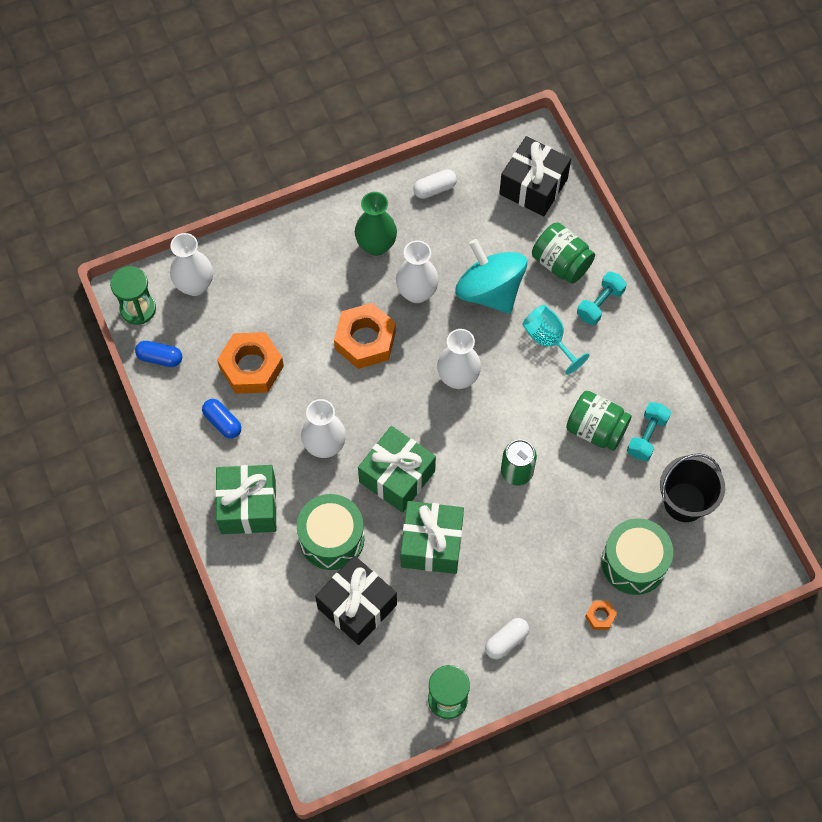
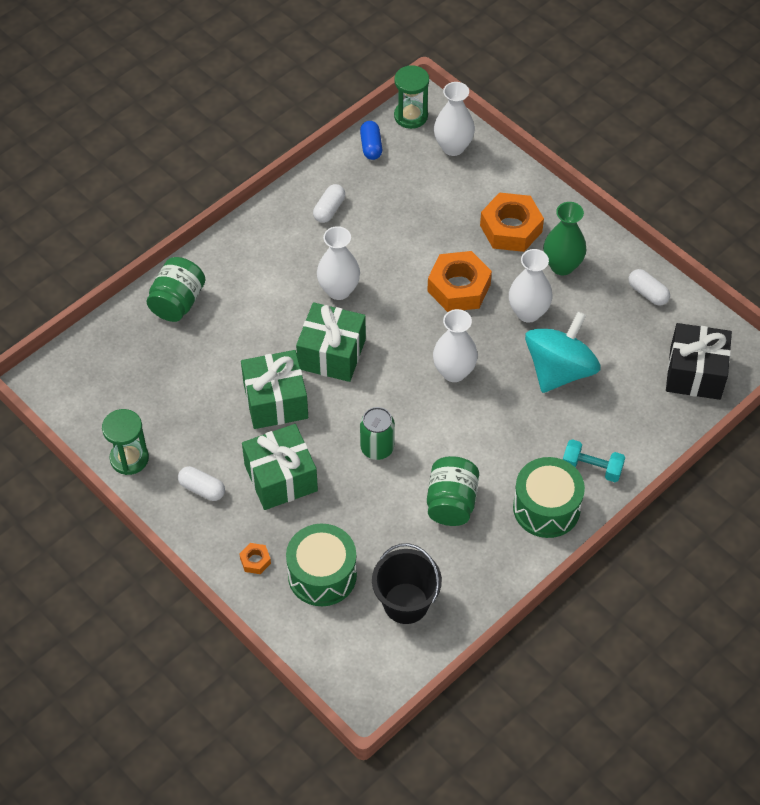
camera: 70 degrees right, 10 degrees down
(222, 422) = (329, 209): blue capsule -> white capsule
(248, 506) = (257, 253): green gift -> green gift (281, 478)
(251, 367) = (392, 212): orange nut -> orange nut (511, 228)
(331, 538) = (251, 323): green drum -> green drum (546, 508)
(357, 606) = (193, 362): black gift -> none
(548, 340) = (530, 435): turquoise goblet -> none
(561, 263) = (621, 421): green jar -> green jar (177, 302)
(647, 436) = (463, 550): turquoise dumbbell -> none

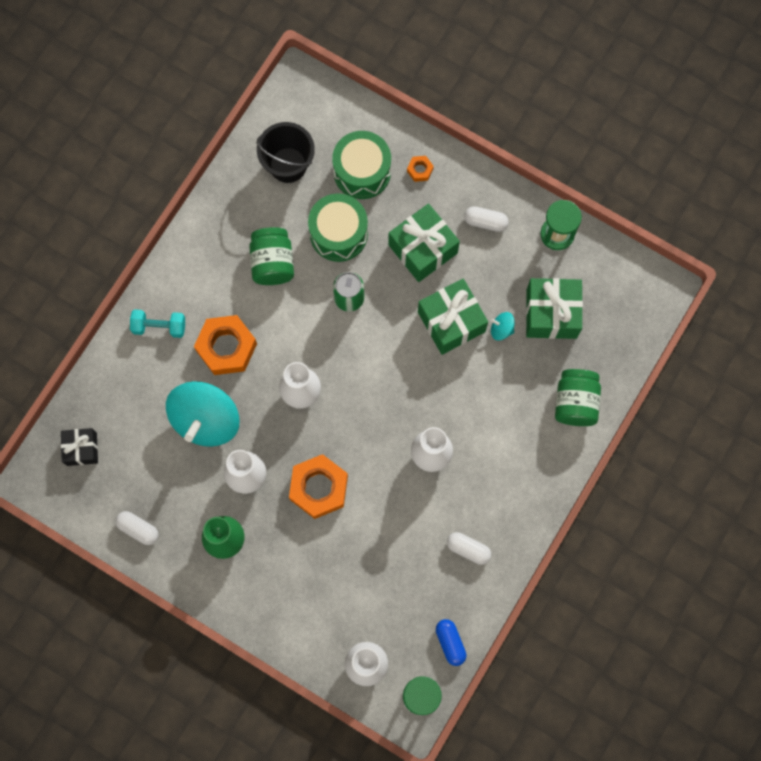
camera: 165 degrees right, 20 degrees up
(225, 382) = (501, 329): none -> turquoise spinning top
(329, 209) = (468, 549): white capsule -> white capsule turned 75 degrees counterclockwise
(332, 354) = (416, 383): green gift -> green gift (551, 314)
(511, 228) = (284, 573): orange nut -> orange nut (226, 347)
(546, 508) = (191, 278): green drum -> green drum (338, 233)
(695, 373) = (81, 449): black gift -> black gift, size x0.61

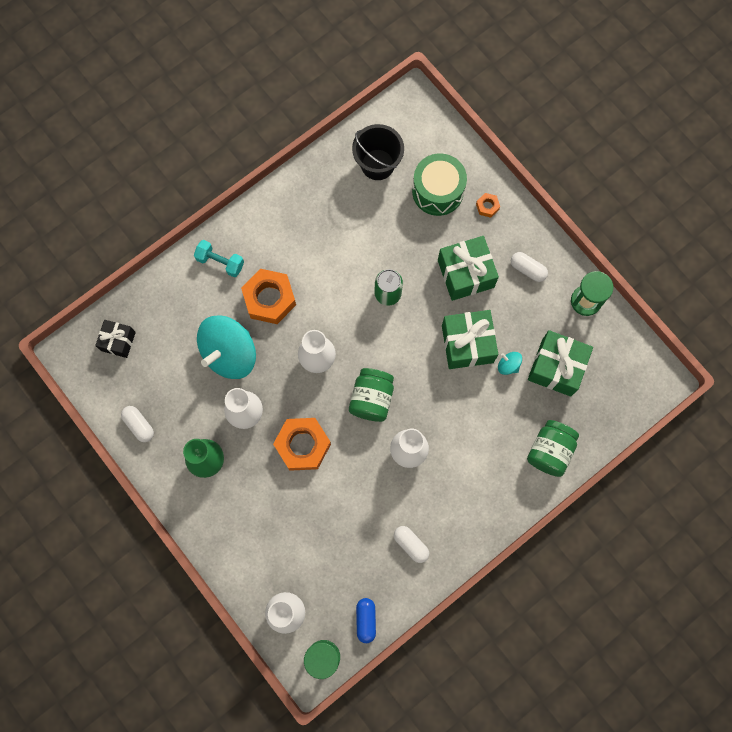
camera: 20 degrees right, 0 degrees up
(272, 263) = (334, 241): green jar -> green jar (371, 399)
(338, 233) = (399, 236): green drum -> none

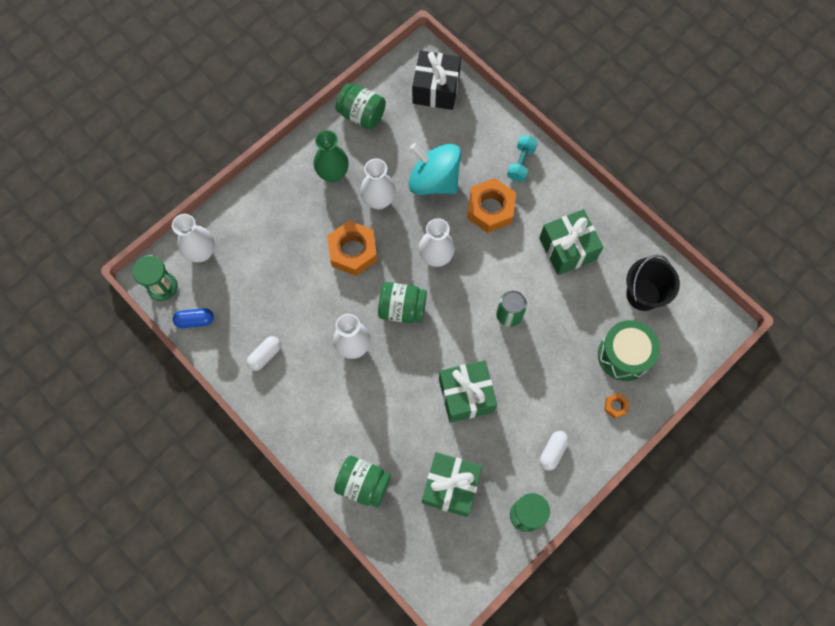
camera: 85 degrees right, 5 degrees down
(118, 341) = (436, 89): black gift -> black gift, size x1.64
(139, 425) = (361, 115): white capsule -> green jar
(465, 273) = (539, 389): green gift -> green gift (567, 249)
(508, 365) = (448, 437): turquoise spinning top -> none

